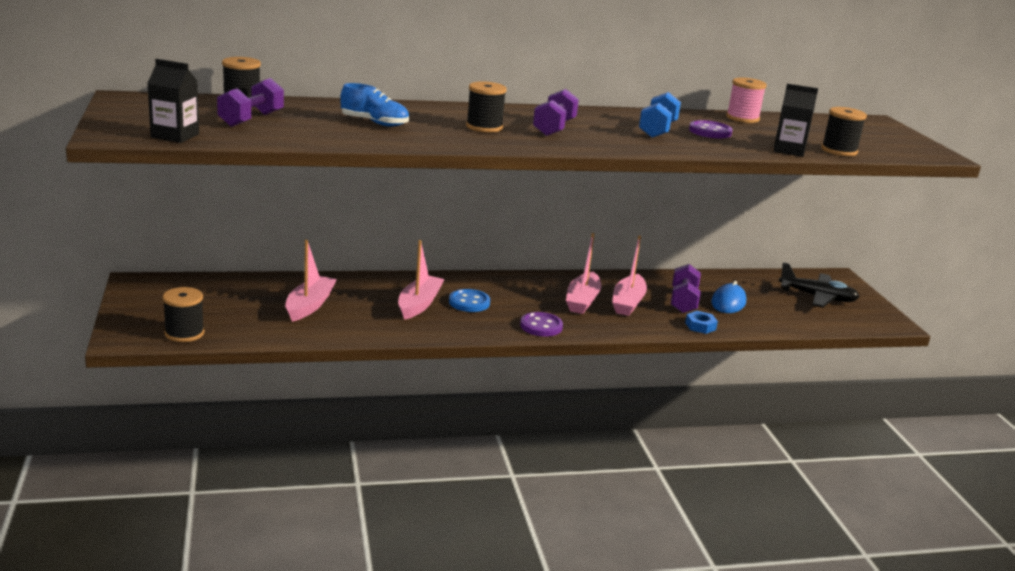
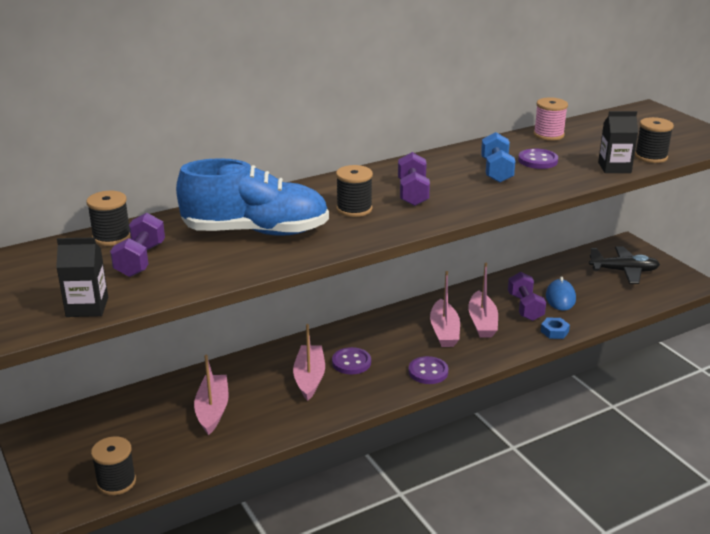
camera: 15 degrees left, 5 degrees up
(374, 123) = (256, 232): blue shoe -> blue shoe, size x2.04
(469, 302) = (351, 362): blue button -> purple button

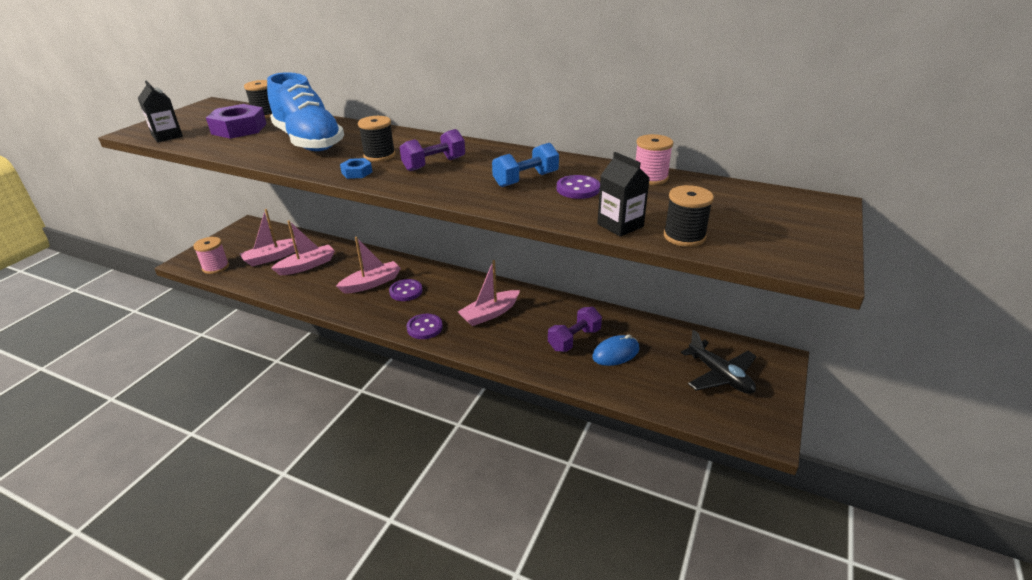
camera: 55 degrees right, 5 degrees up
(116, 482) = (216, 267): black spool -> pink spool
(140, 260) = (239, 128): purple dumbbell -> purple nut
(482, 322) = (524, 326): pink boat -> pink boat (272, 257)
(554, 331) = (553, 369): blue nut -> blue nut (357, 172)

